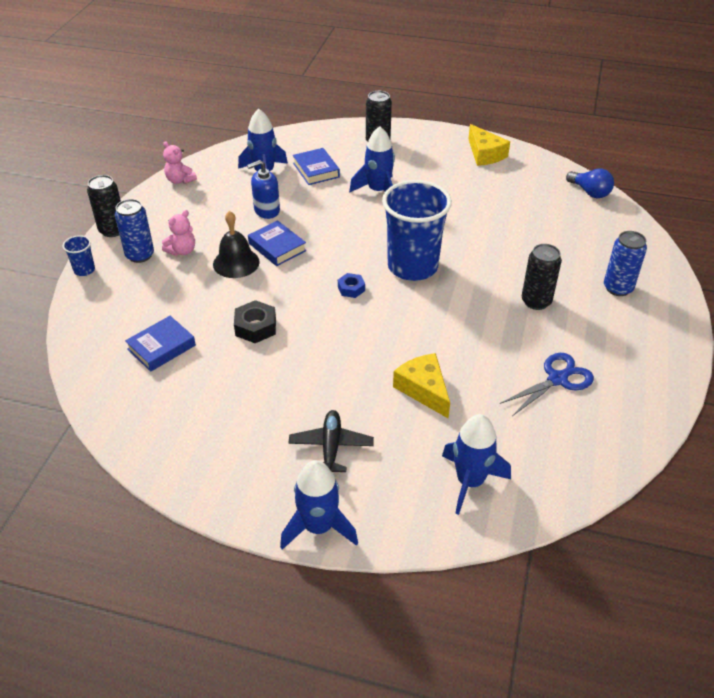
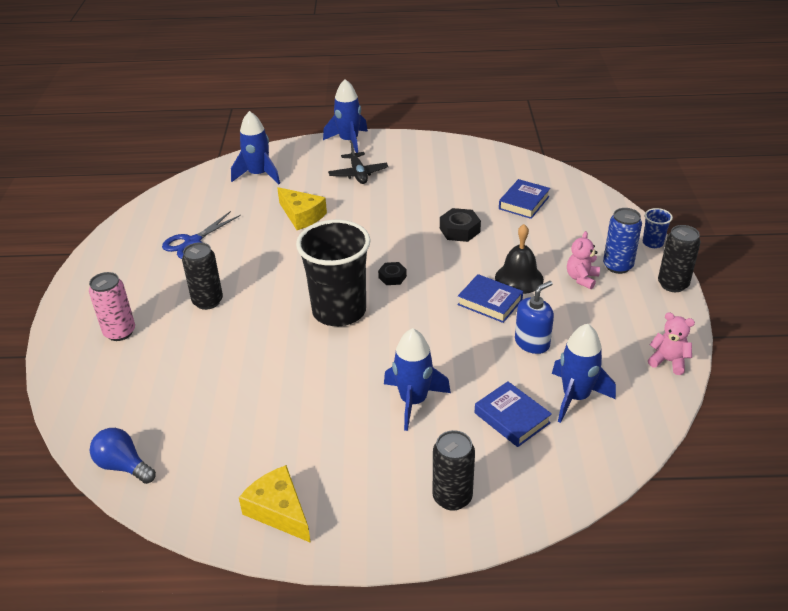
camera: 165 degrees right, 5 degrees down
(351, 289) = (392, 277): blue nut -> black nut
(412, 266) = (339, 311): blue cup -> black cup
(618, 288) = (120, 332): blue can -> pink can

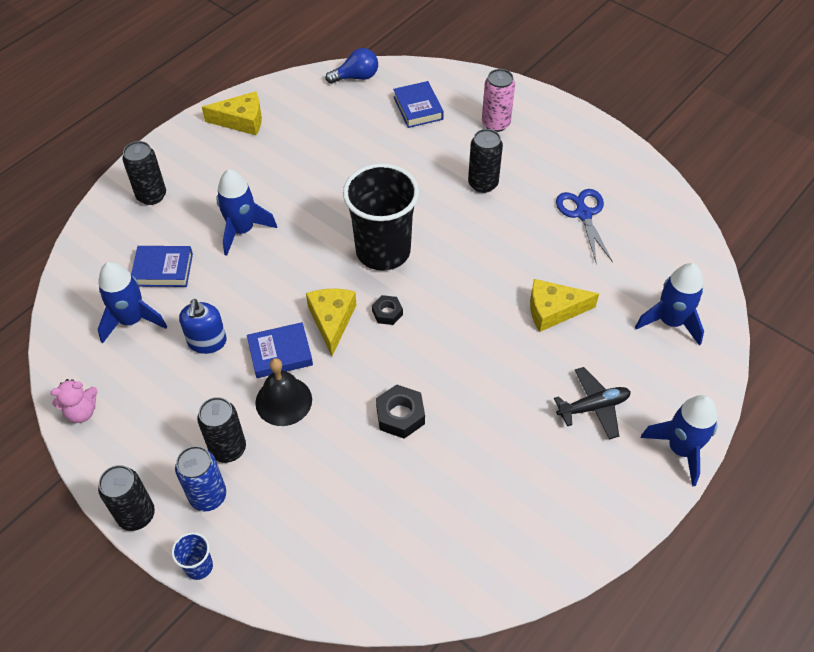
camera: 130 degrees right, 15 degrees up
(358, 174) = (593, 407): black plane -> black plane turned 135 degrees clockwise
(432, 297) = (332, 320): none -> yellow cheese
(524, 203) = (386, 515): blue book -> blue book (418, 108)
(581, 278) = (228, 449): pink teddy bear -> black can

